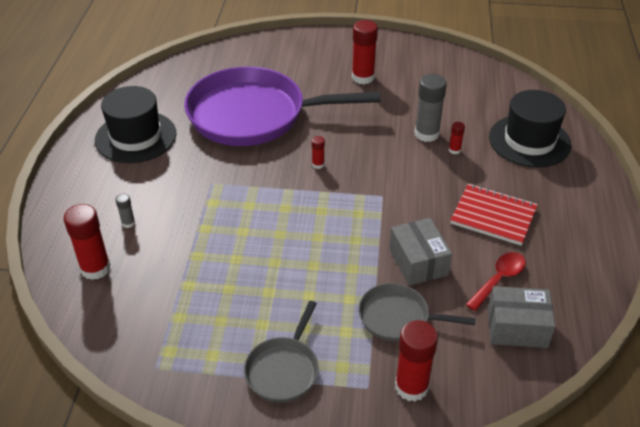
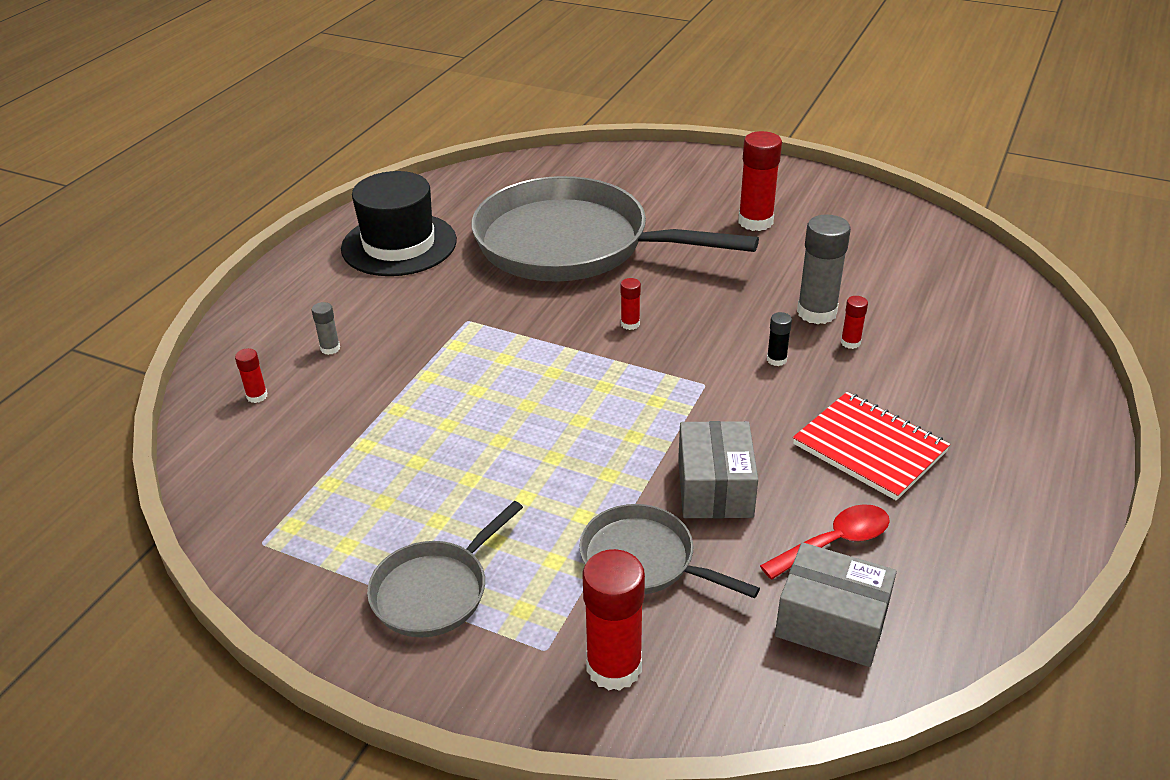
camera: 20 degrees right, 5 degrees down
(95, 268) = (257, 396): red glue stick -> red glue stick, size x0.48
(254, 115) = (572, 244): purple pan -> grey pan
(417, 170) = (776, 360): none -> black glue stick
(529, 141) = (981, 352): black hat -> none

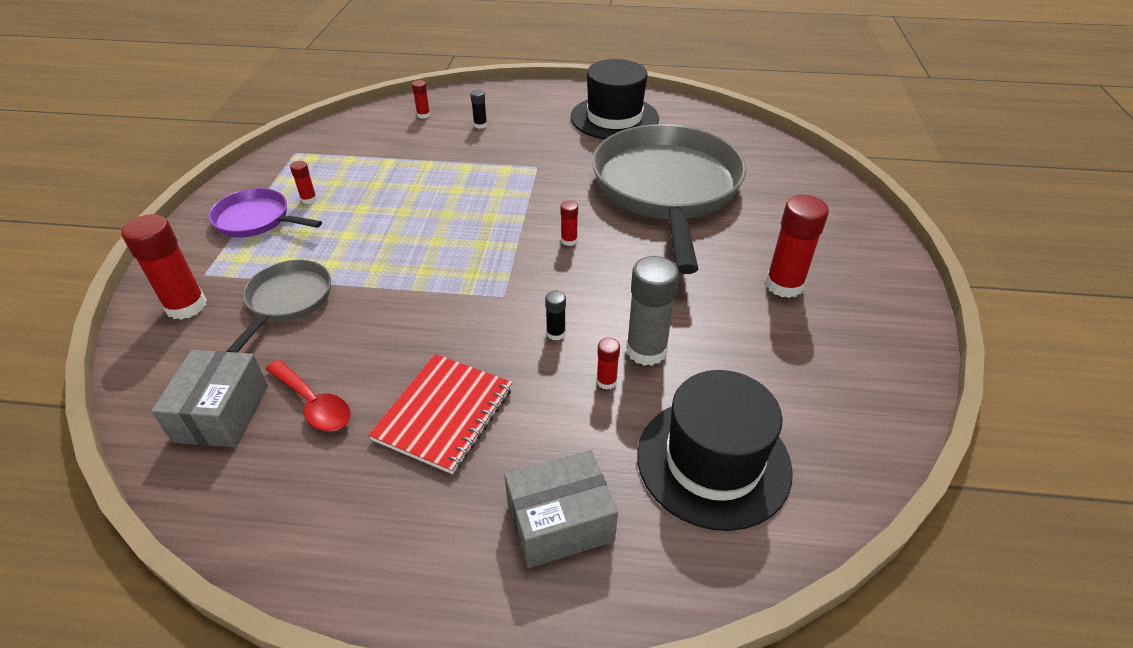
camera: 70 degrees right, 5 degrees up
(330, 348) = (480, 125): grey glue stick -> black glue stick
(414, 531) = (309, 199): none -> red glue stick
(435, 591) = (256, 220): grey pan -> purple pan
(714, 488) = (371, 323): grey box -> grey box (560, 522)
(951, 309) = (713, 461): none -> black hat

